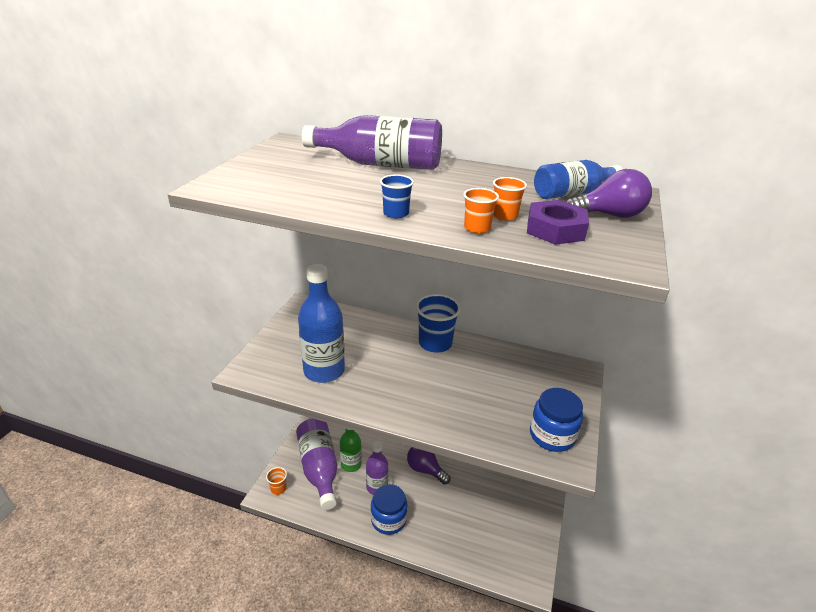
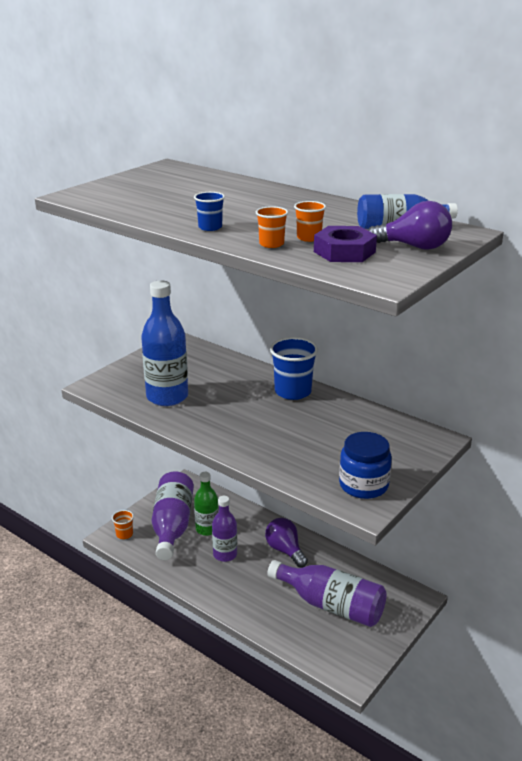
camera: 20 degrees right, 5 degrees down
(380, 164) = (235, 190): purple bottle -> purple bottle (331, 605)
(388, 519) = (224, 585): blue jar -> none

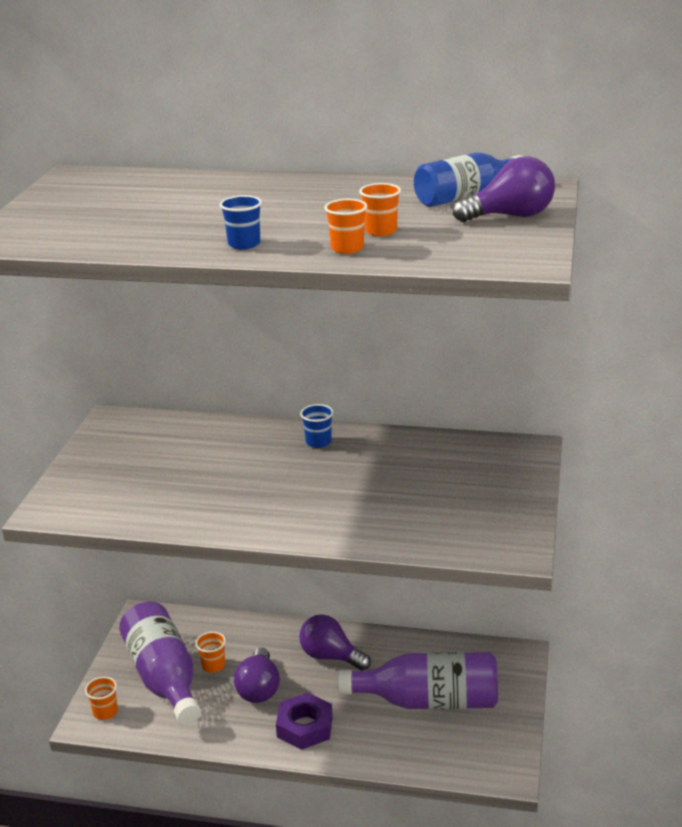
camera: 25 degrees left, 0 degrees up
(167, 397) = (163, 495): blue bottle -> none
(207, 529) = (213, 665): green bottle -> orange cup
(225, 554) = (259, 689): purple bottle -> purple light bulb
(293, 392) = (318, 442): blue cup -> blue cup, size x0.52
(344, 252) = (443, 239): purple nut -> purple nut (305, 727)
(363, 485) = (492, 526): blue jar -> none

